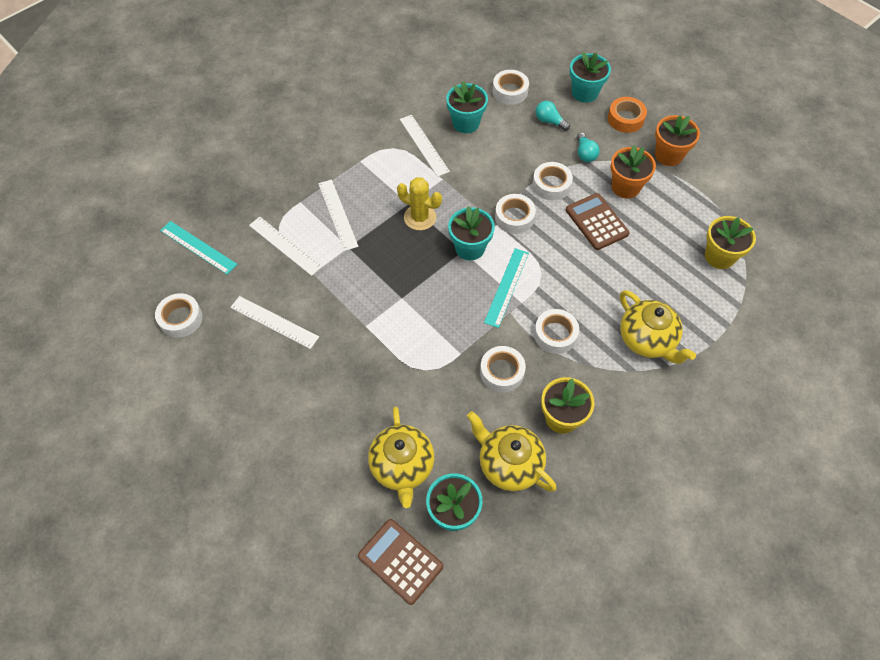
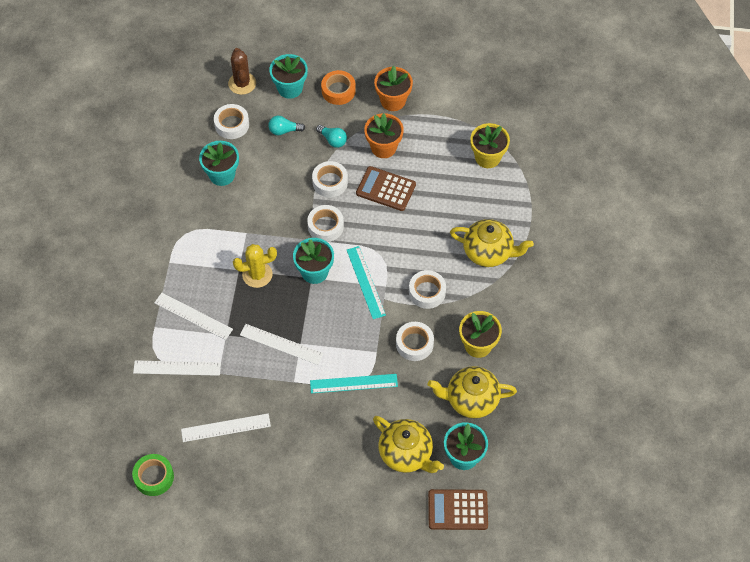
camera: 40 degrees left, 0 degrees up
(181, 319) = (154, 477): white tape -> green tape
(198, 247) = (111, 418): turquoise ruler -> turquoise ruler (353, 383)
(424, 145) = (206, 215): white ruler -> white ruler (281, 344)
(547, 66) = (242, 83): none -> brown cactus

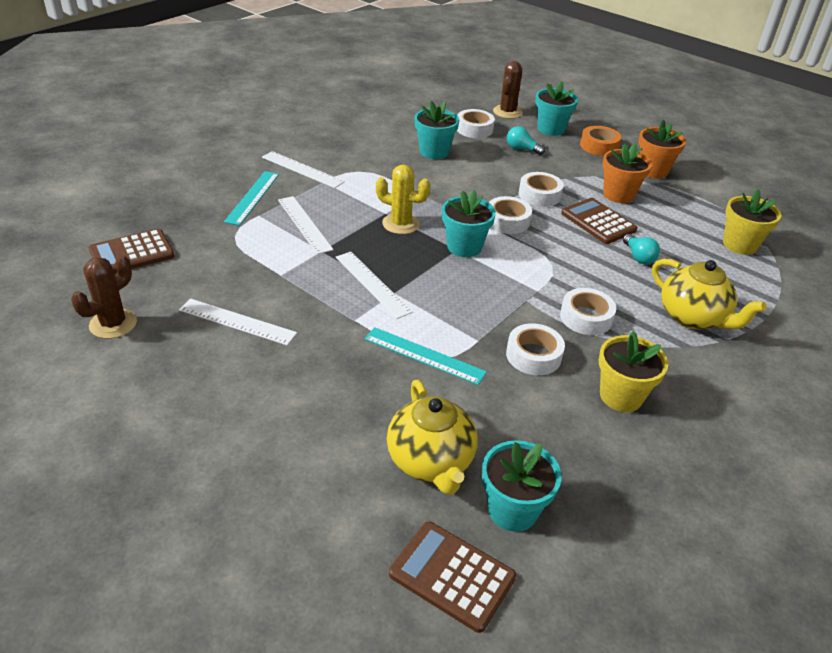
camera: 30 degrees right, 20 degrees down
(105, 416) = (132, 253): none -> brown calculator
(154, 477) = (113, 324): green tape -> brown cactus
(177, 368) = (244, 252): white ruler -> white ruler (302, 169)
(333, 140) = (567, 171): turquoise light bulb -> turquoise light bulb (638, 257)
(366, 282) = (516, 278): turquoise ruler -> turquoise ruler (253, 197)
(471, 400) = (570, 449): yellow teapot -> none

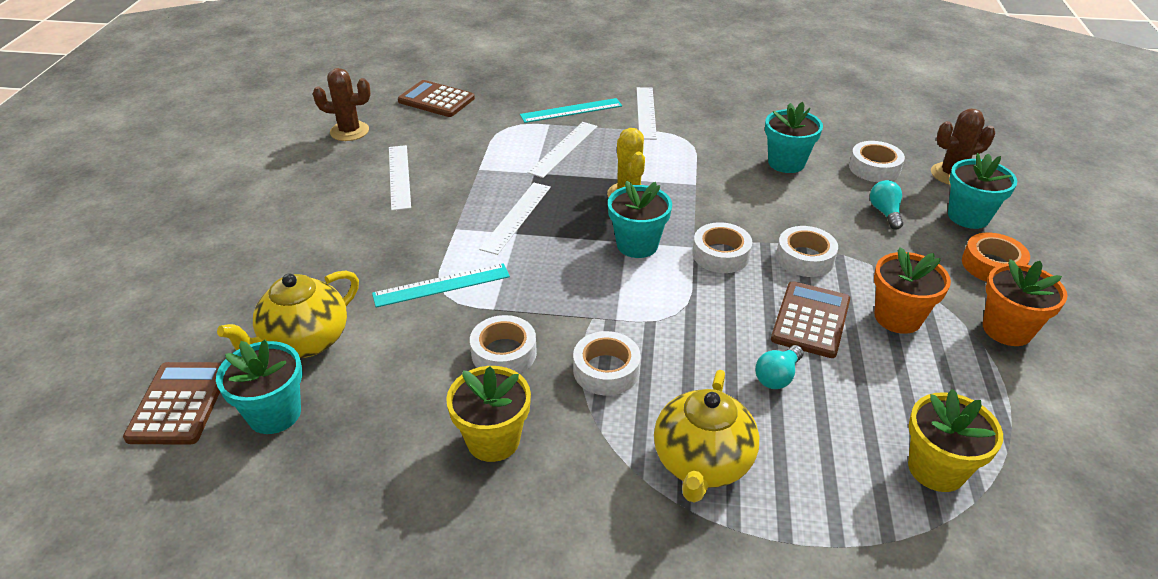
camera: 60 degrees right, 0 degrees up
(424, 355) = (441, 285): turquoise ruler -> turquoise ruler turned 75 degrees clockwise

